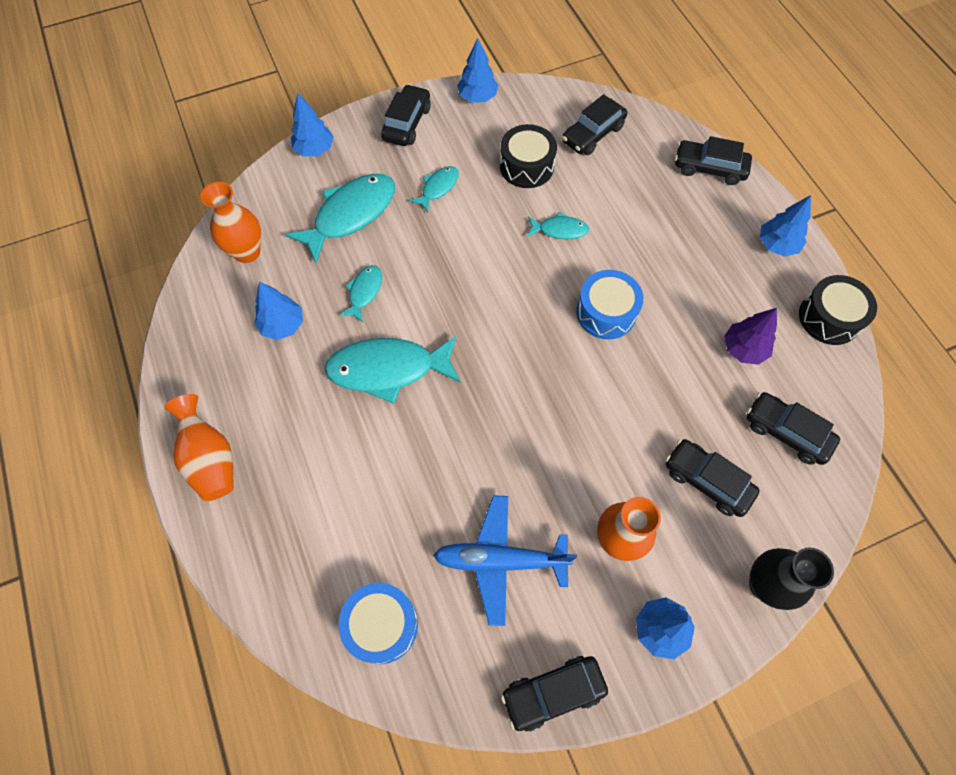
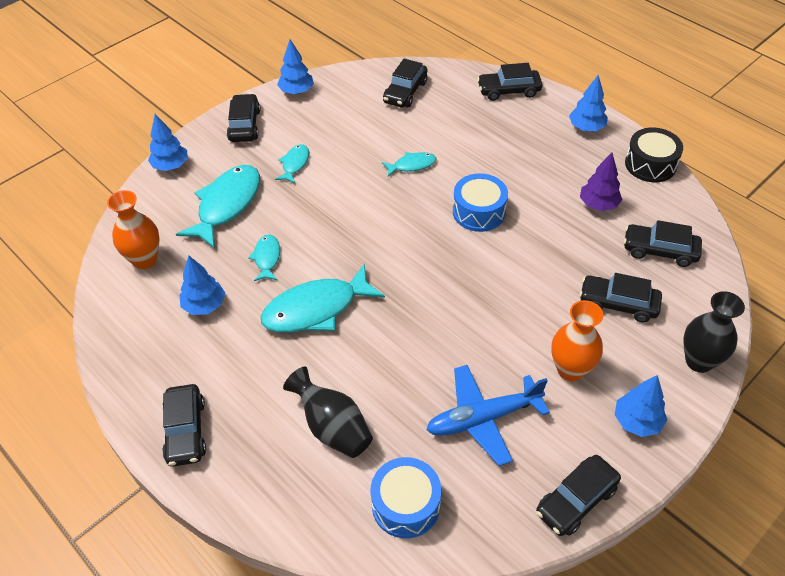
camera: 20 degrees left, 15 degrees down
(210, 459) = (186, 431): orange vase -> black car
(347, 510) = (332, 427): none -> black vase
(526, 166) = (362, 128): black drum -> none

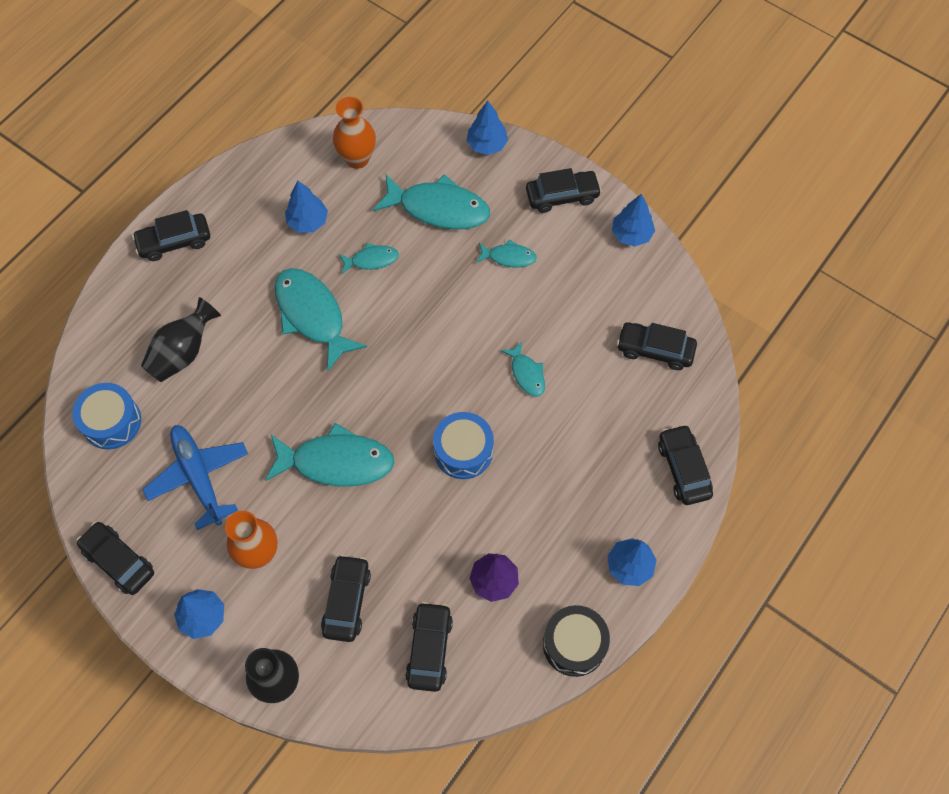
camera: 80 degrees right, 15 degrees up
(479, 301) = (336, 462): none -> turquoise fish

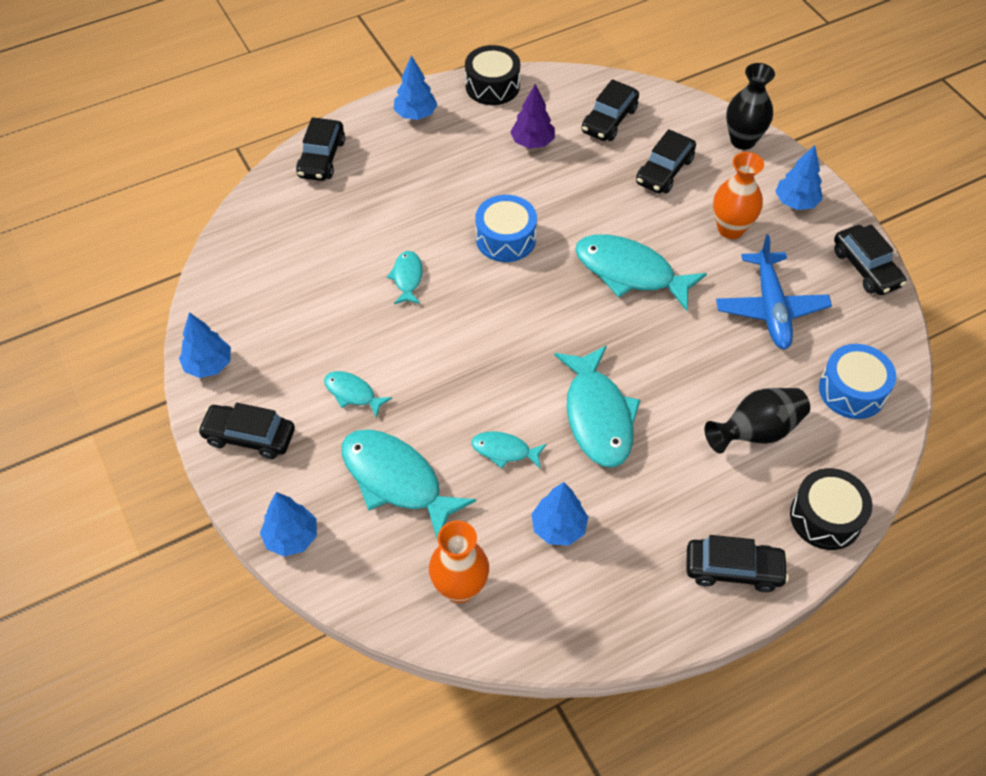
camera: 155 degrees left, 10 degrees down
(115, 305) = (825, 517): none -> black drum
(655, 350) = (272, 252): black car -> none

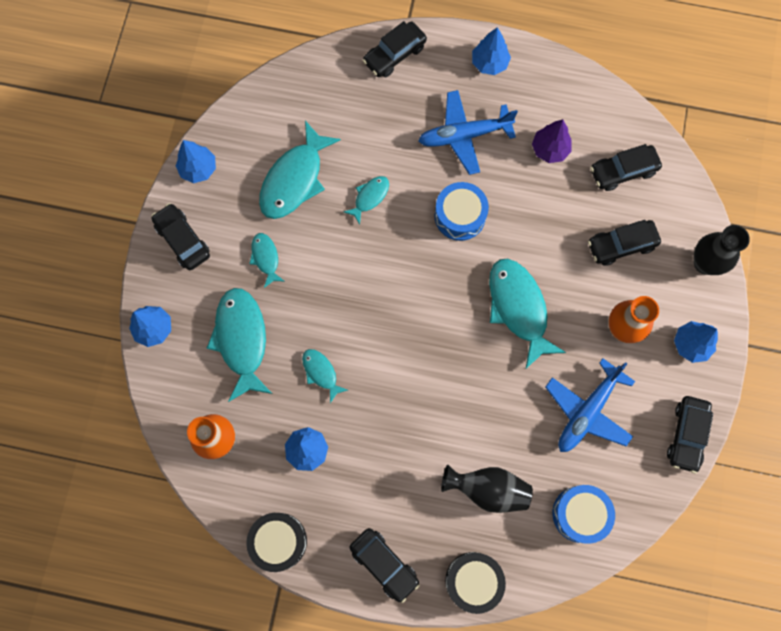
camera: 40 degrees right, 20 degrees up
(447, 178) = (464, 135): none -> blue plane
(492, 86) = (566, 77): black drum -> black drum (279, 541)
(598, 416) = (399, 396): turquoise fish -> turquoise fish (295, 179)

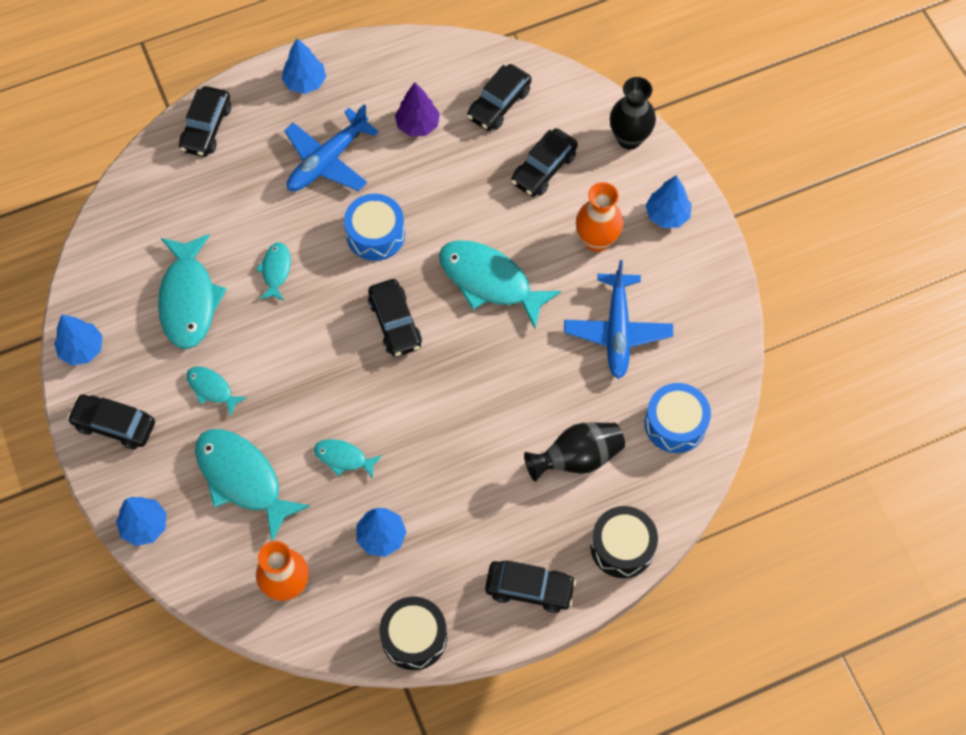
camera: 35 degrees left, 10 degrees down
(687, 435) = (719, 294): black car -> black car (395, 323)

